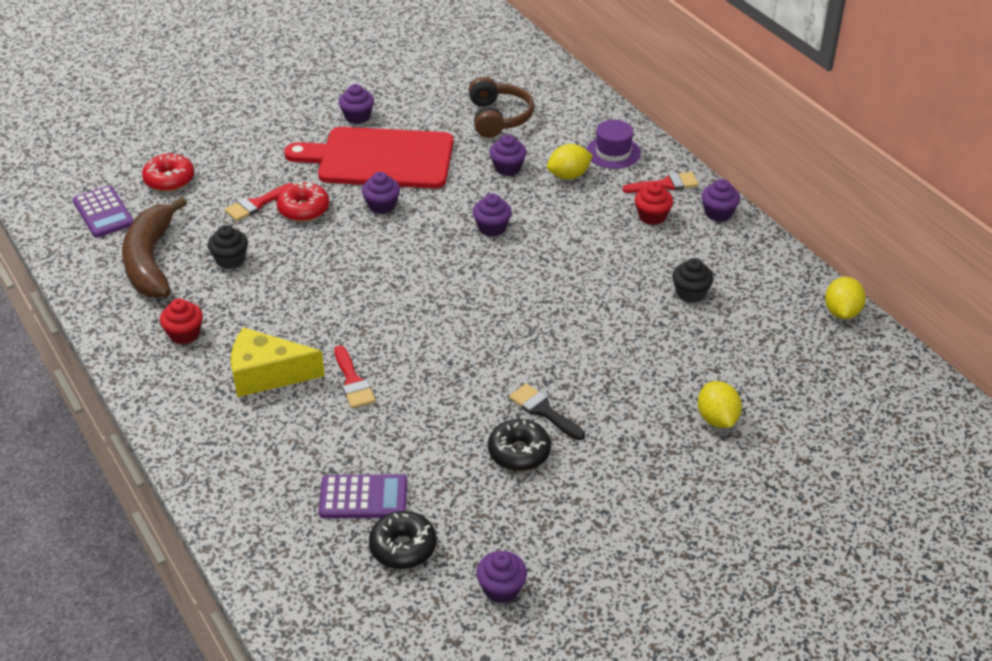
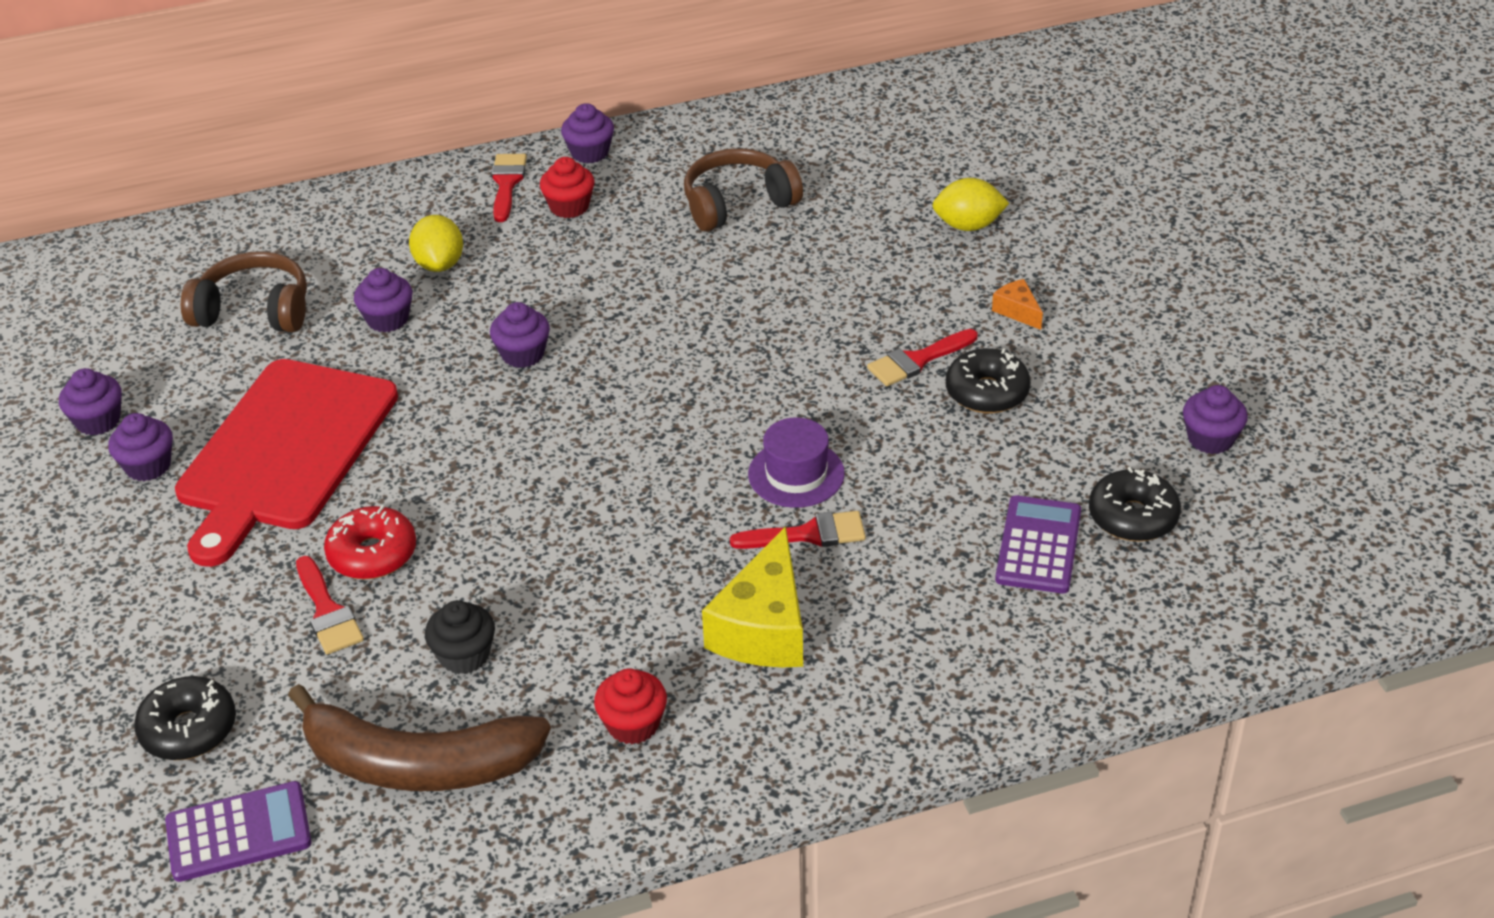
camera: 75 degrees left, 0 degrees up
(169, 180) = (189, 729): red donut -> black donut
(382, 205) = (410, 462): purple cupcake -> purple cupcake (98, 421)
(543, 411) = (917, 360): black brush -> red brush
(613, 152) = (408, 215): purple hat -> purple hat (796, 474)
(620, 459) = (1017, 311): none -> orange cheese
(690, 293) = (738, 203): black cupcake -> brown headphones
(841, 312) = (816, 101): yellow lemon -> none

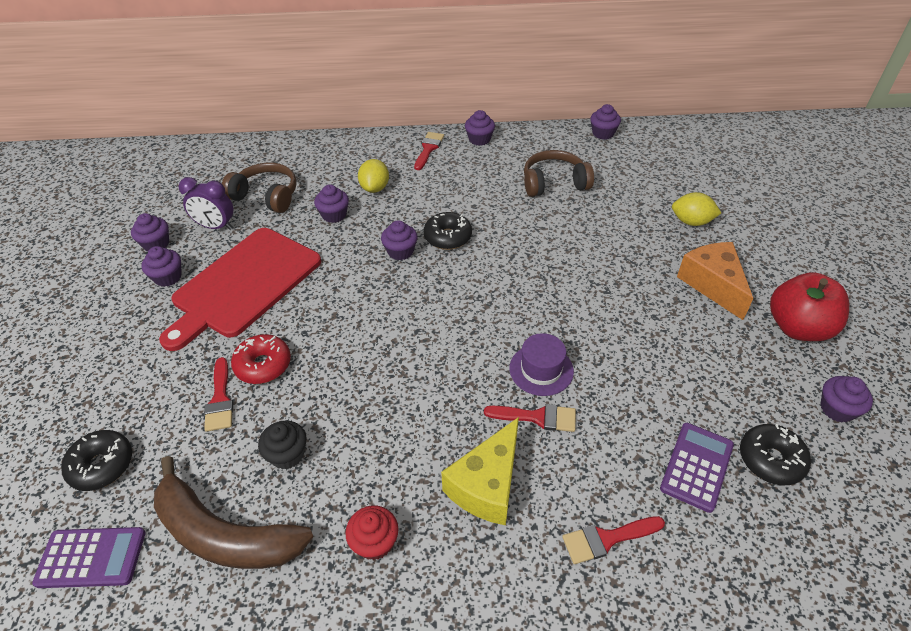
camera: 15 degrees right, 5 degrees up
(189, 375) = (216, 227): none -> purple clock
(569, 206) = (458, 168): red cupcake -> none
(796, 108) = (603, 133): none -> purple cupcake
(917, 360) = (640, 305): red brush -> red brush (606, 539)
(987, 392) = (681, 338): black donut -> black donut (448, 237)
(1017, 311) = (713, 284): orange cheese -> orange cheese, size x2.14
(1146, 346) = (798, 327): none -> red apple

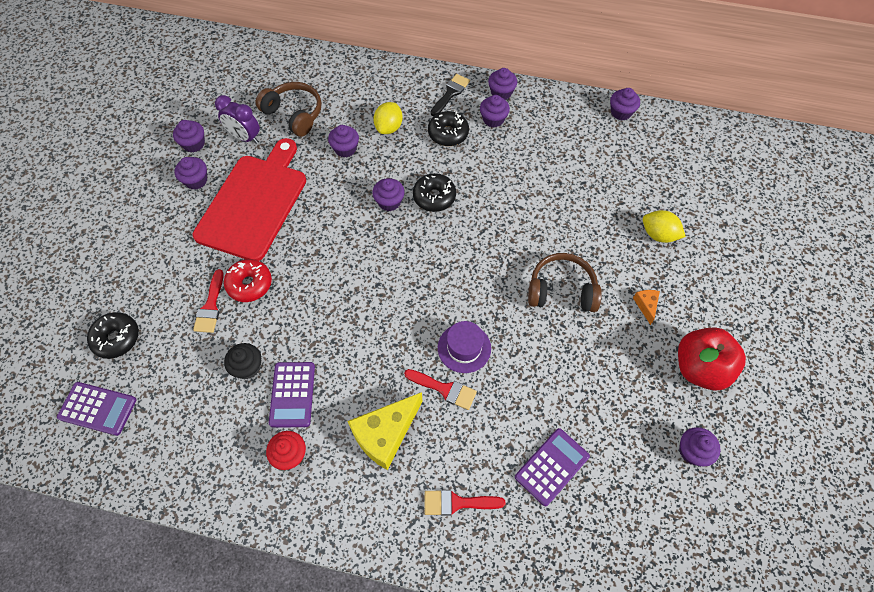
camera: 15 degrees right, 15 degrees up
(225, 534) = (189, 417): brown banana -> none
(244, 284) = (254, 203): red cutting board -> red cutting board turned 150 degrees clockwise
(355, 470) = (292, 394): none -> purple calculator
(428, 149) = (450, 93): red brush -> black brush
(481, 161) = (493, 119): none -> purple cupcake
(554, 183) = (550, 160): brown headphones -> brown headphones (561, 290)
(713, 284) = (646, 305): orange cheese -> orange cheese, size x0.47
(770, 460) = (614, 478): black donut -> black donut (448, 133)

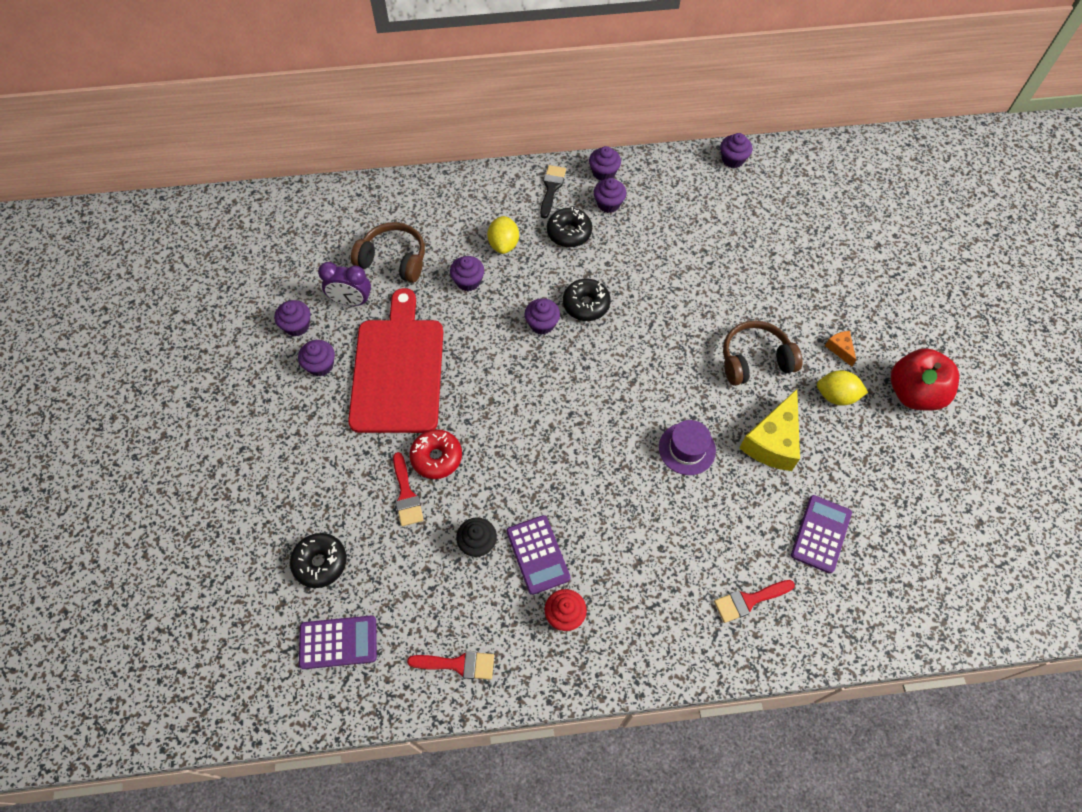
camera: 20 degrees left, 0 degrees up
(385, 434) = (649, 560): yellow cheese -> yellow cheese (772, 441)
(444, 389) = (687, 496): red brush -> red brush (458, 664)
(658, 235) = (822, 275): yellow lemon -> yellow lemon (836, 396)
(692, 451) = (939, 474): purple cupcake -> none

